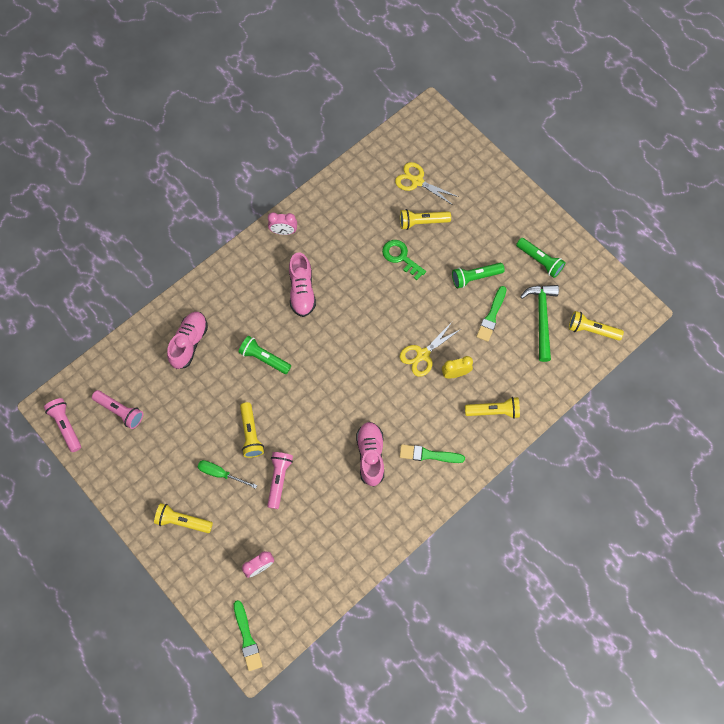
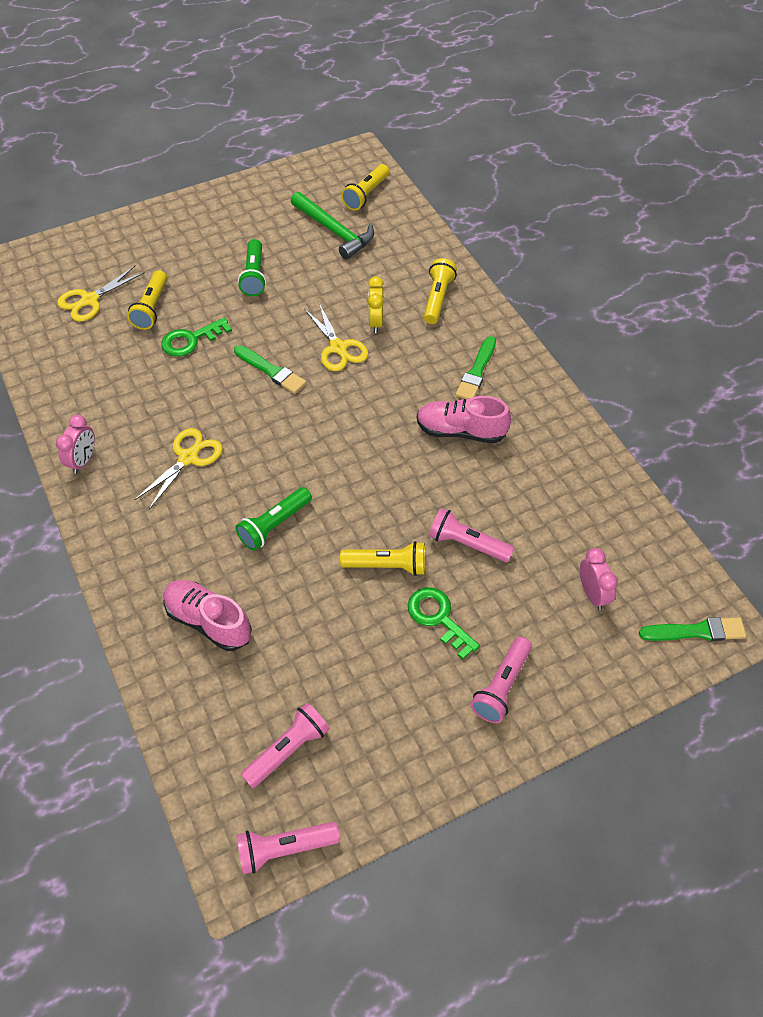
camera: 75 degrees left, 15 degrees down
(182, 521) = (501, 686): yellow flashlight -> pink flashlight
(221, 473) = (438, 618): green screwdriver -> green key
(302, 291) = (188, 458): pink shoe -> yellow scissors
(491, 316) = (313, 272): green brush -> green brush (271, 371)
(540, 261) = (260, 215): green flashlight -> none
(541, 318) = (334, 231): green hammer -> green hammer turned 150 degrees counterclockwise

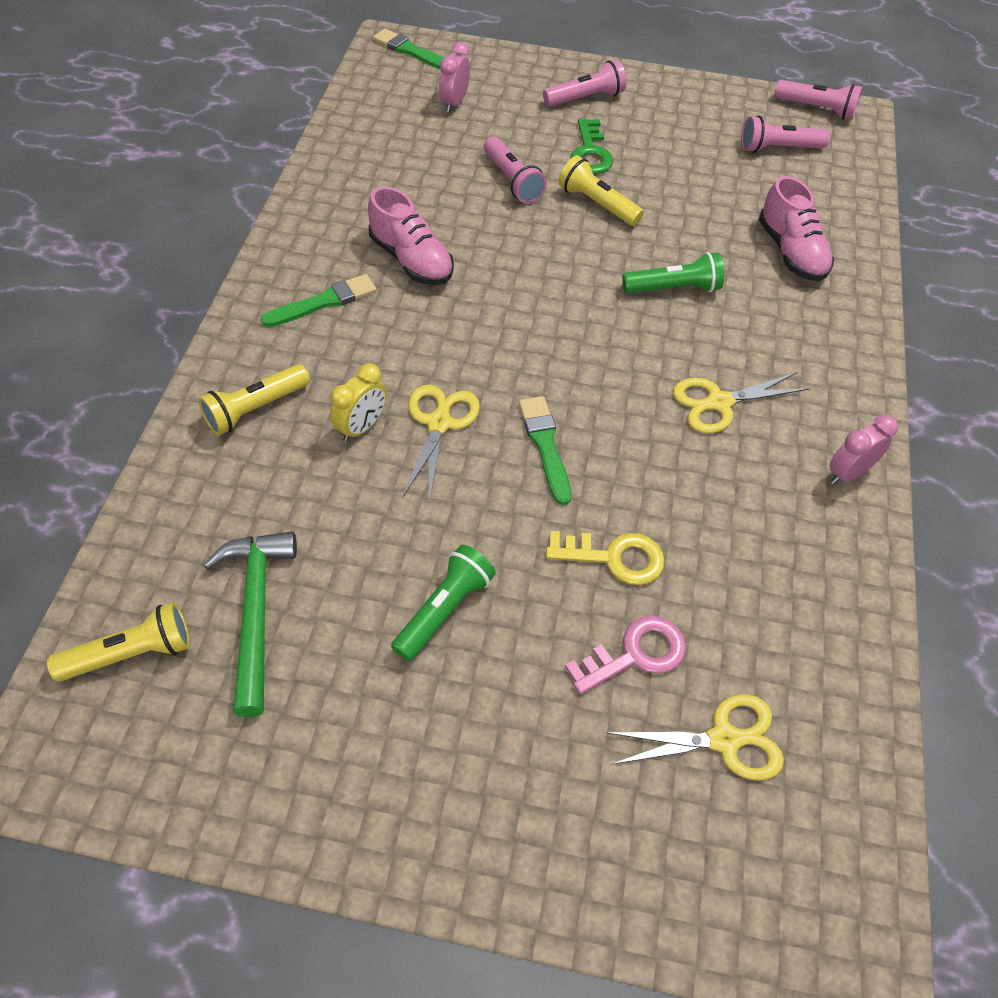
camera: 145 degrees left, 0 degrees up
(151, 308) = (635, 654): yellow flashlight -> pink key
(191, 340) = (614, 558): green key -> yellow key

